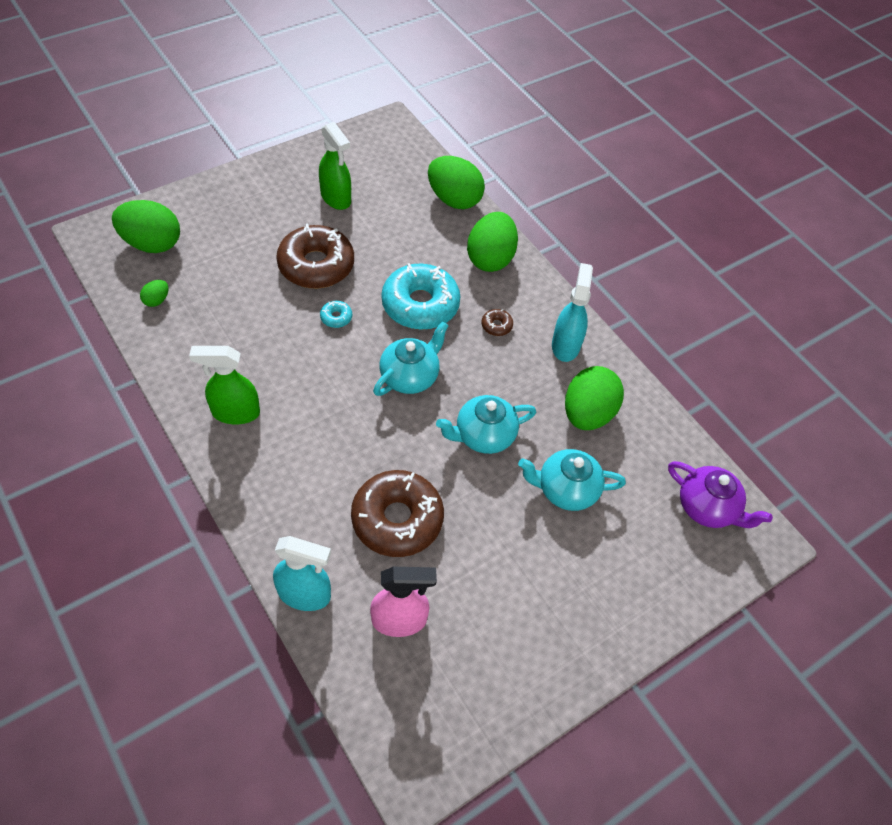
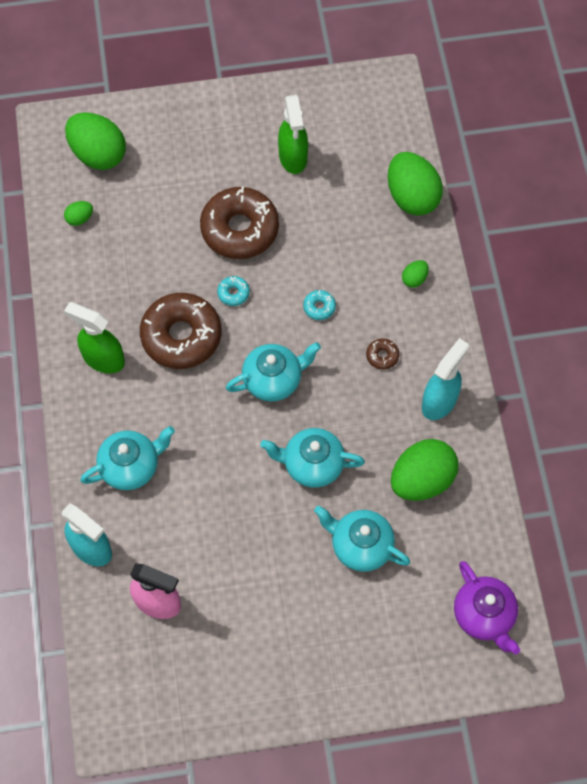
camera: 30 degrees right, 10 degrees up
(309, 500) = (131, 466): none -> turquoise teapot
(397, 519) = (197, 513): brown donut -> brown donut (181, 336)
(420, 305) = (319, 307): turquoise donut -> turquoise donut, size x0.40
(490, 258) = (414, 279): green egg -> green egg, size x0.45

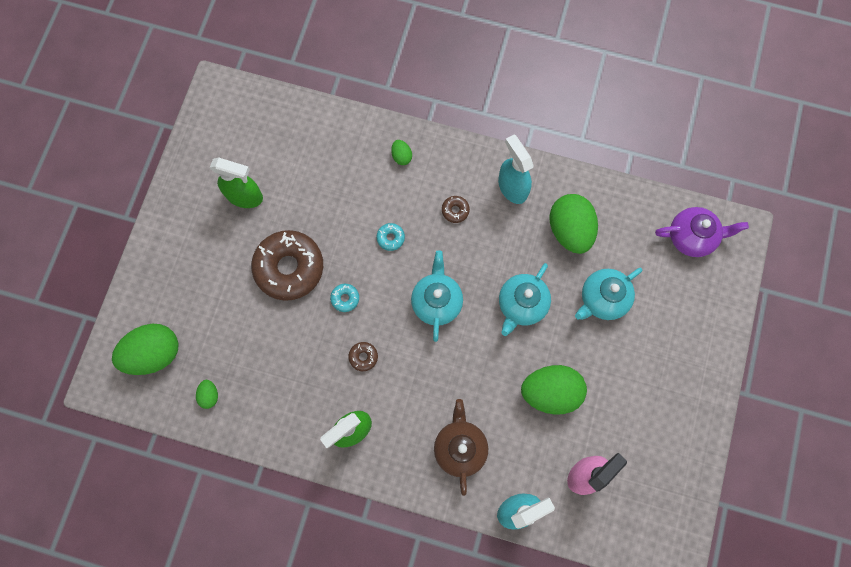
camera: 65 degrees left, 10 degrees up
(131, 466) = (460, 447): turquoise teapot -> brown teapot
(181, 336) = (363, 357): brown donut -> brown donut, size x0.40
(412, 197) = (329, 124): green egg -> green egg (550, 391)

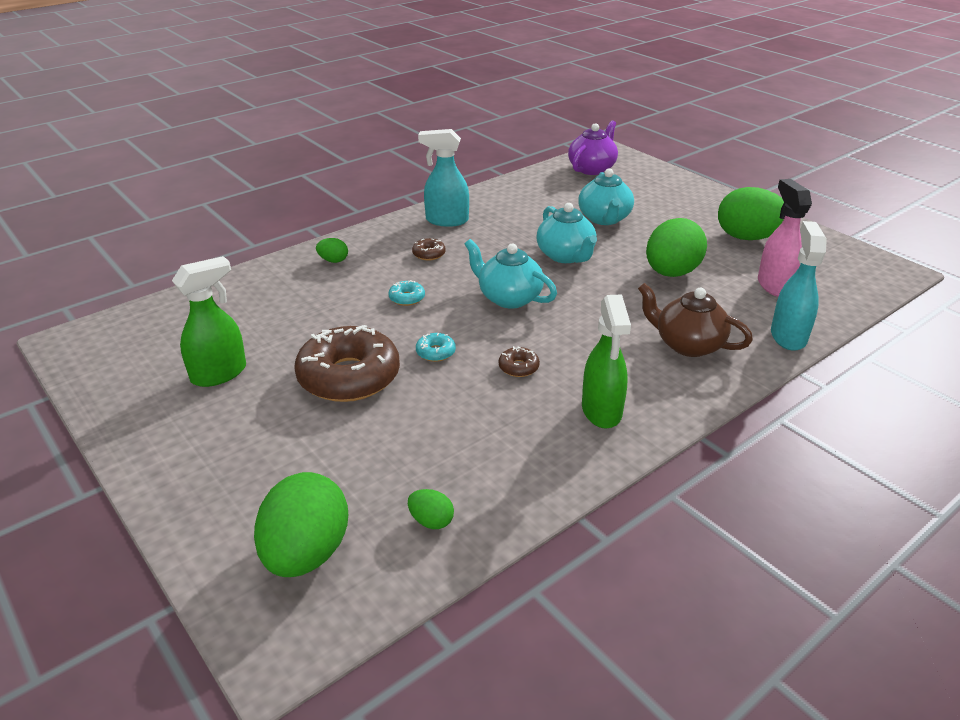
camera: 55 degrees left, 40 degrees down
(569, 230) = (522, 210): green egg -> green egg (748, 238)

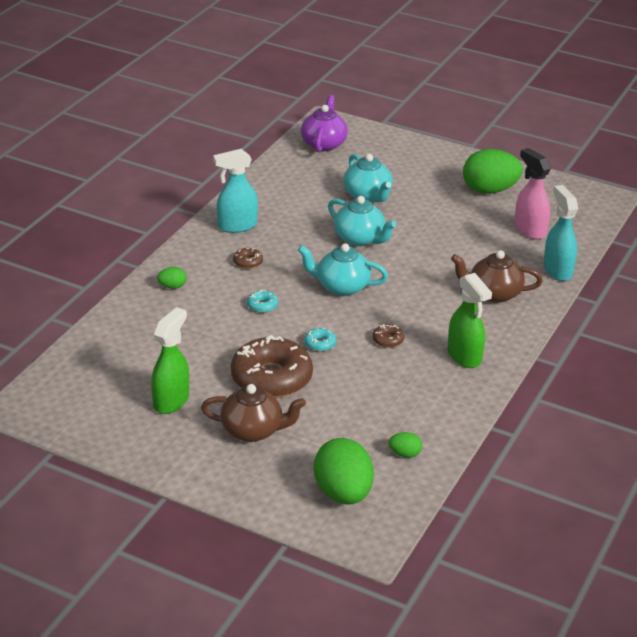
camera: 25 degrees left, 0 degrees up
(273, 433) = (253, 430): none -> brown teapot
(671, 273) = (449, 236): green egg -> none

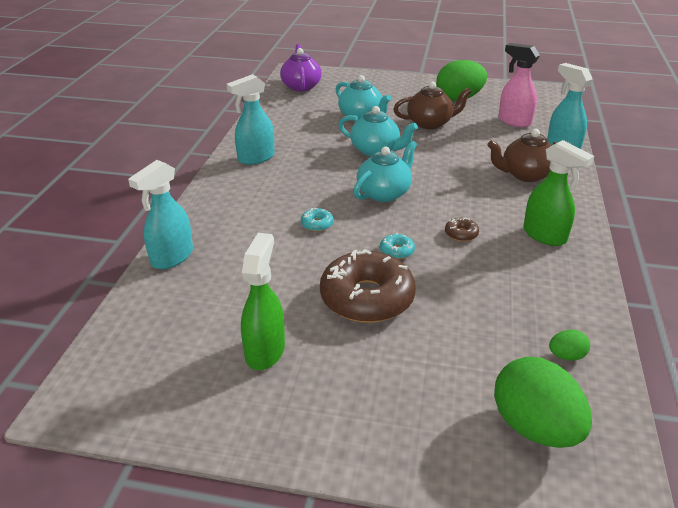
camera: 15 degrees left, 0 degrees up
(125, 312) = (171, 257): none -> turquoise spray bottle
(172, 286) = (214, 222): green egg -> none
(248, 262) = (282, 187): brown donut -> none
(253, 430) = (380, 367): brown teapot -> brown teapot (430, 123)
(341, 286) = (384, 193): turquoise teapot -> turquoise teapot turned 135 degrees clockwise

